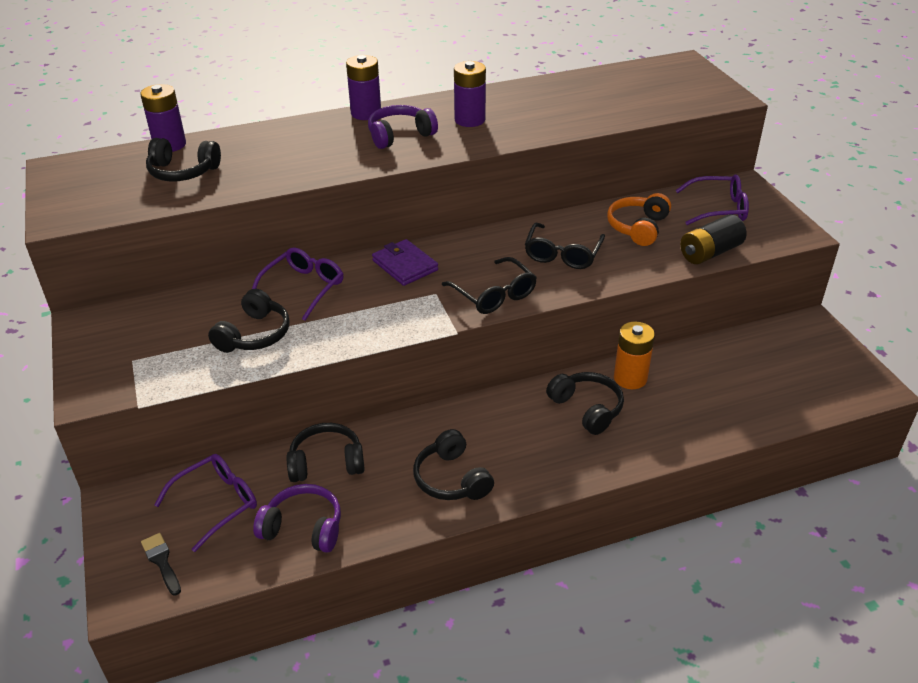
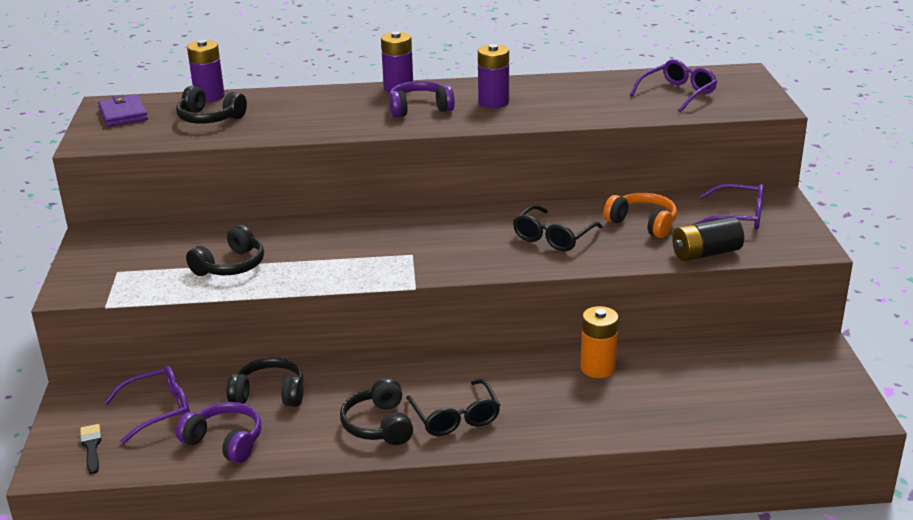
camera: 15 degrees right, 10 degrees down
(303, 288) = (293, 235): purple glasses -> purple glasses (678, 93)
(405, 265) = (395, 228): purple wallet -> purple wallet (123, 114)
(494, 295) = (467, 262): black glasses -> black glasses (455, 417)
(587, 408) = (540, 387): black headphones -> none
(638, 227) = (643, 223): orange headphones -> orange headphones turned 90 degrees clockwise

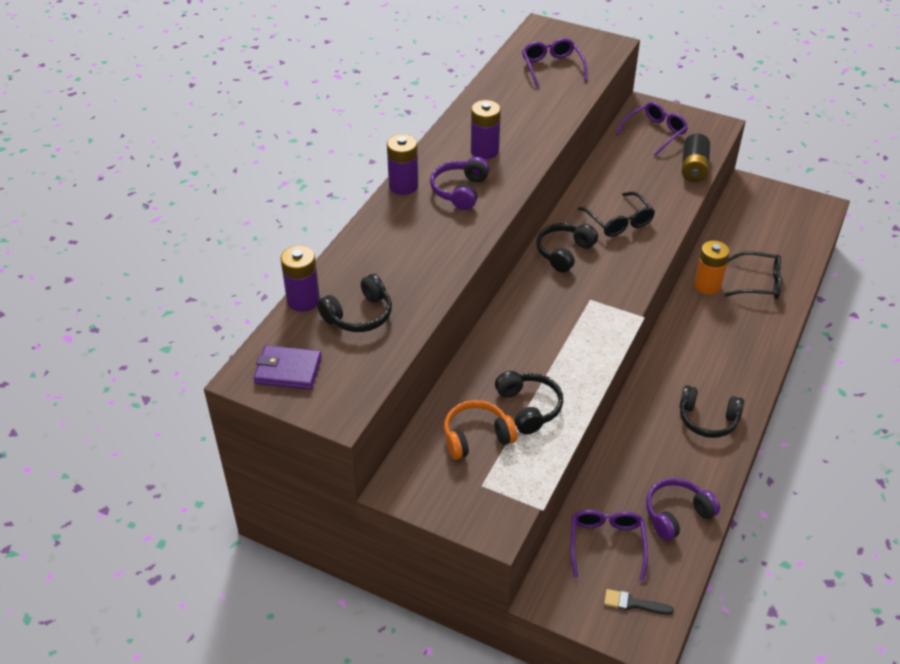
camera: 60 degrees left, 15 degrees up
(269, 394) = (628, 467): black headphones -> black headphones (564, 252)
(455, 417) = (722, 377): black glasses -> black glasses (758, 283)
(643, 223) = (632, 174): orange headphones -> orange headphones (476, 437)

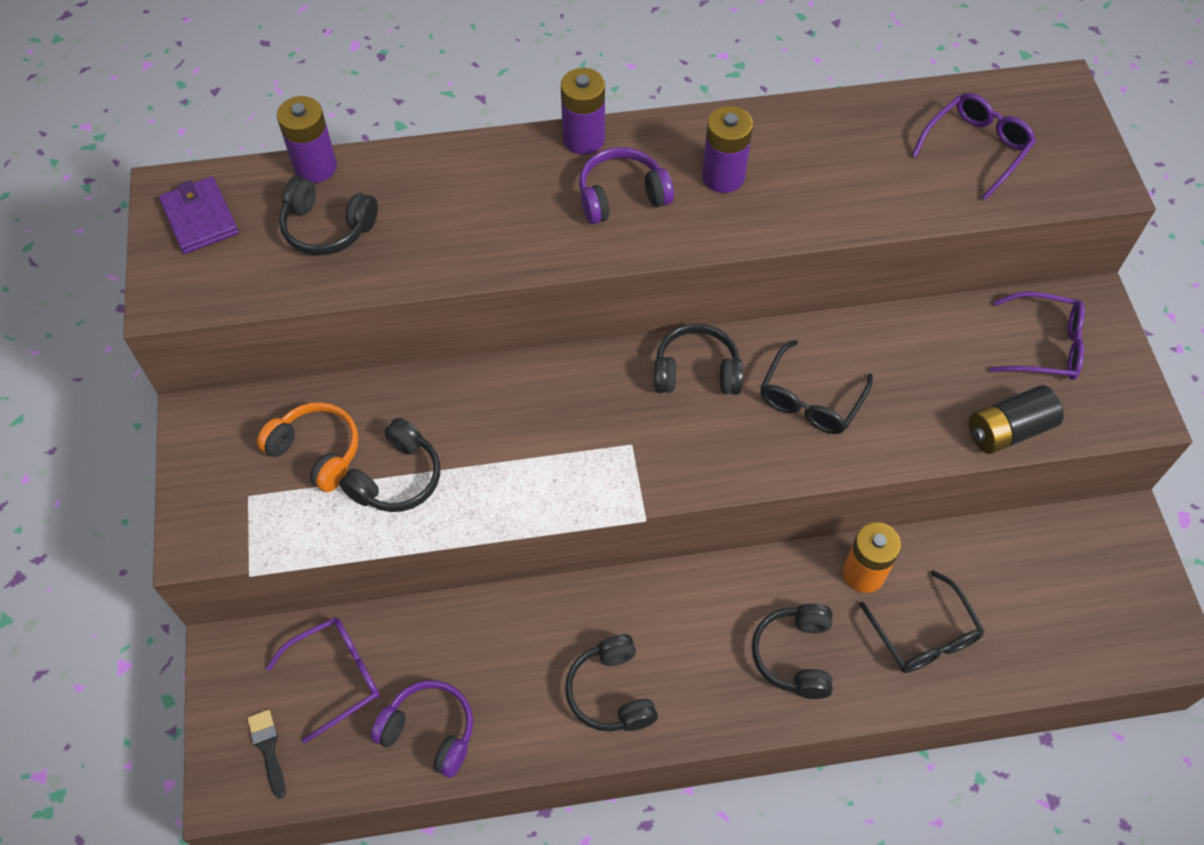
camera: 55 degrees right, 15 degrees up
(736, 335) = (794, 655): none -> black headphones

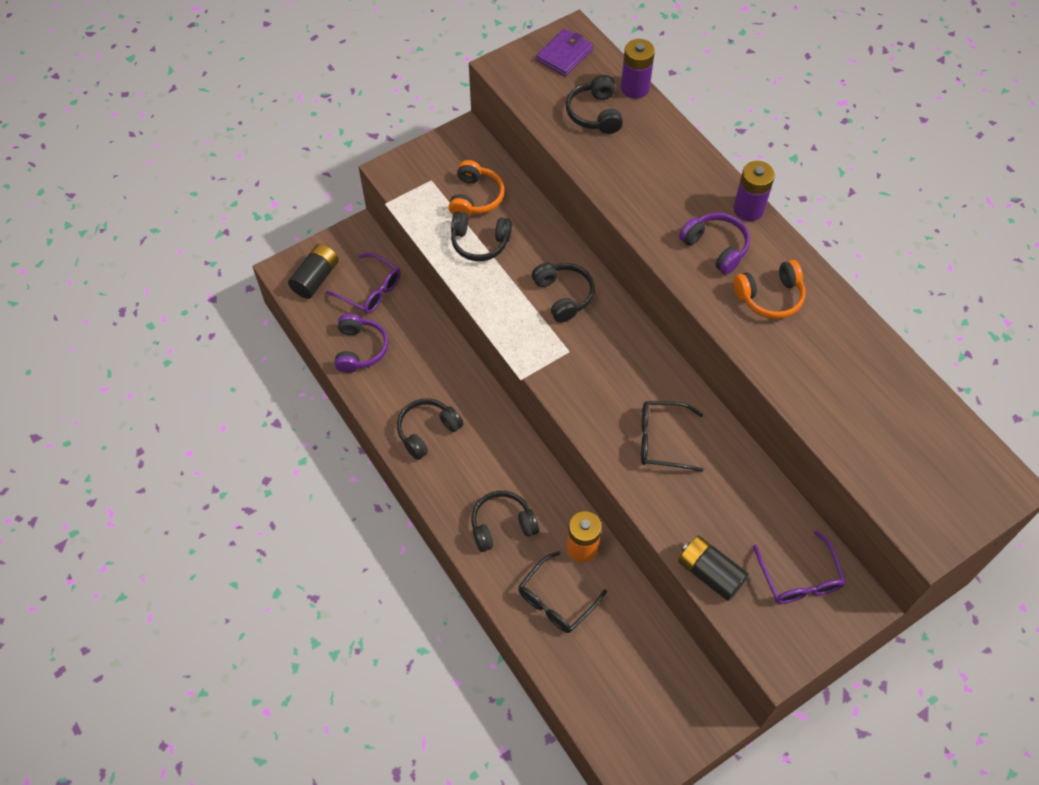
camera: 65 degrees right, 0 degrees up
(268, 748) = (315, 278): black brush -> black battery
(696, 371) = (644, 366): black headphones -> black headphones (563, 295)
(723, 177) = (770, 297): purple battery -> orange headphones
(976, 148) = (904, 443): purple glasses -> none

